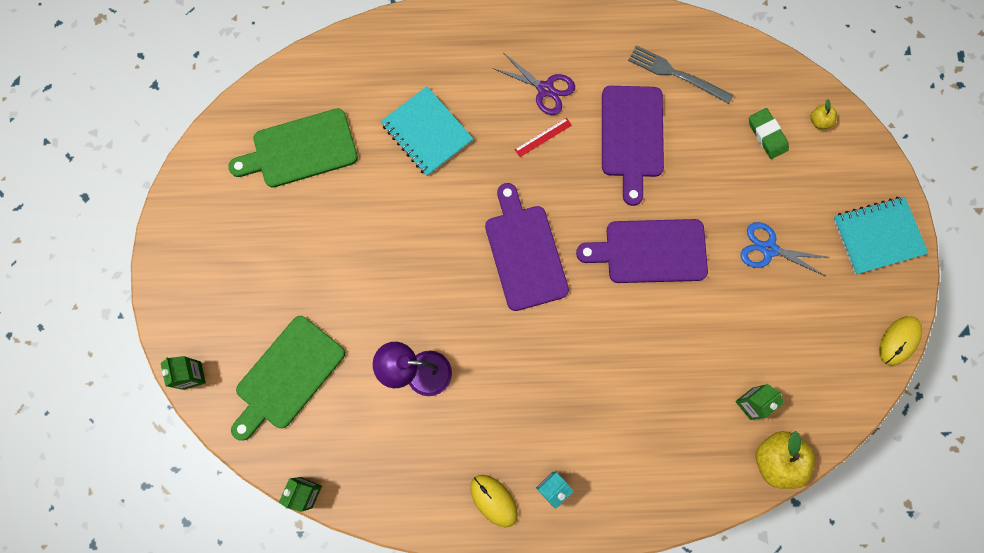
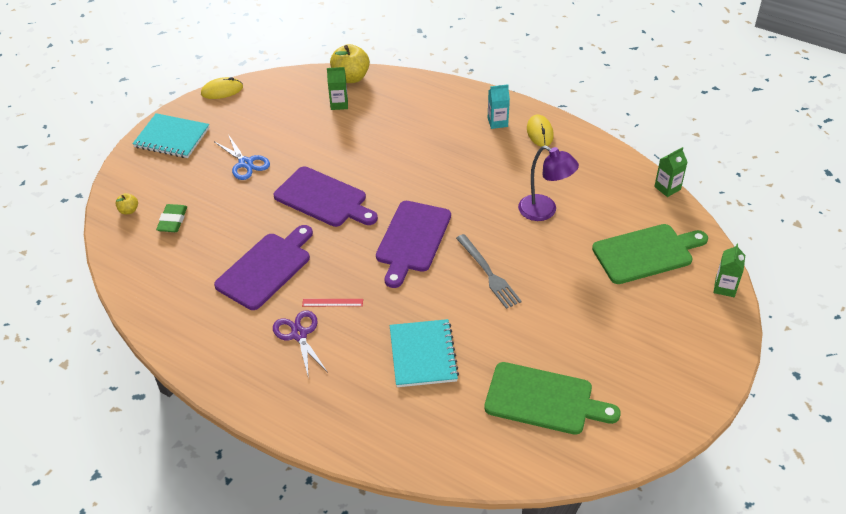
camera: 145 degrees left, 30 degrees down
(676, 74) = (190, 290): grey fork -> grey fork (488, 273)

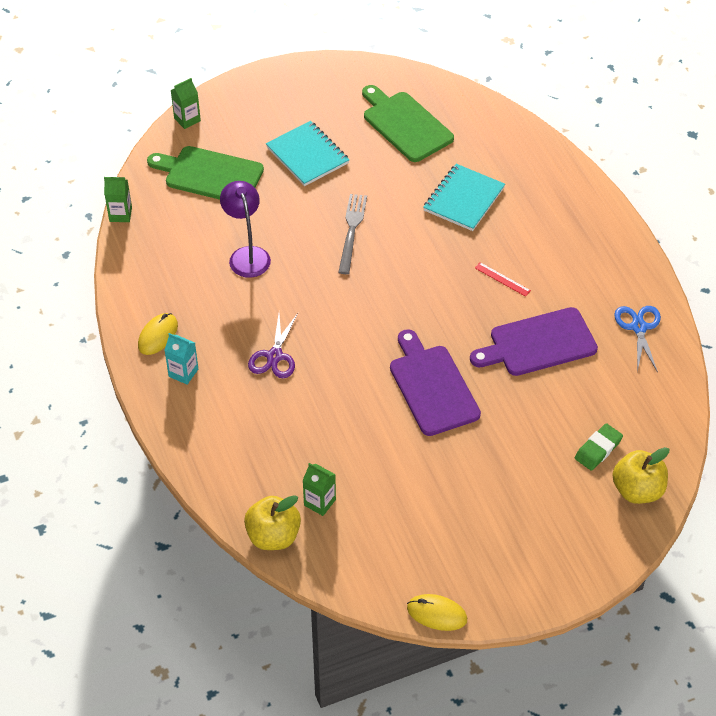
camera: 145 degrees left, 5 degrees up
(129, 210) = (637, 490): yellow apple -> yellow apple, size x2.04
(172, 138) = (539, 570): turquoise notebook -> turquoise notebook (307, 155)
(245, 163) = (480, 479): blue scissors -> blue scissors (639, 327)
(299, 334) = (550, 268): purple scissors -> purple scissors (274, 356)
(412, 239) = (386, 296): purple cutting board -> none

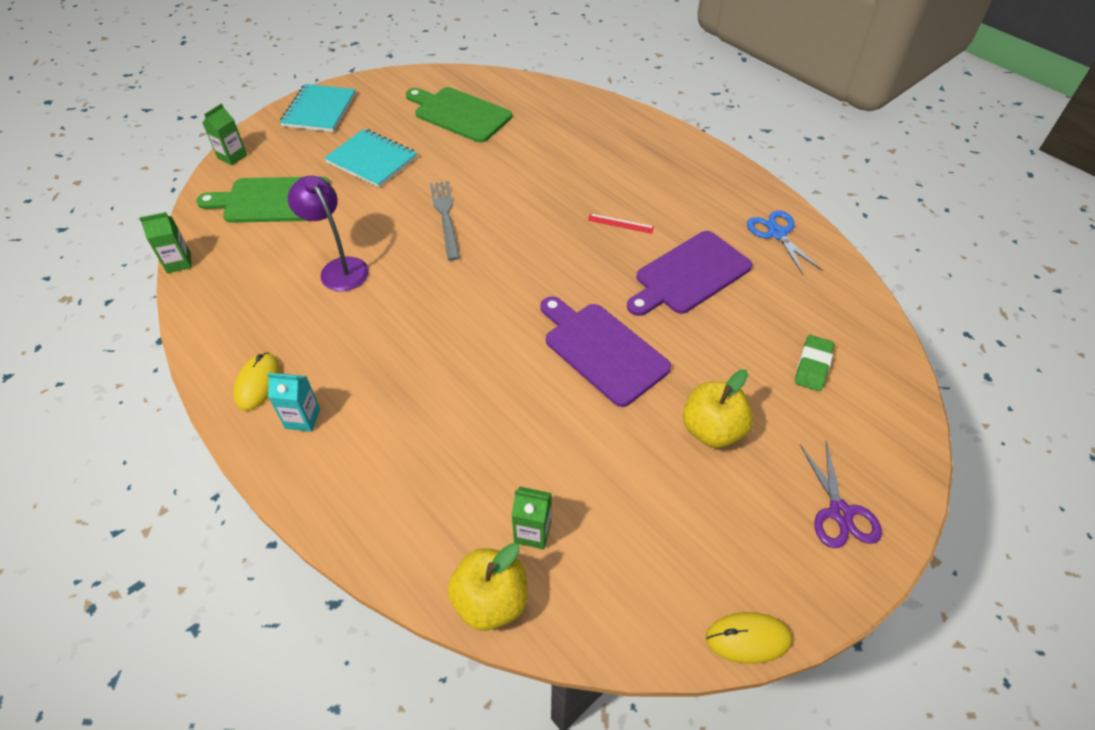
camera: 20 degrees left, 0 degrees up
(274, 356) = (409, 367): purple scissors -> purple scissors (840, 513)
(464, 199) = (546, 162): turquoise notebook -> turquoise notebook (319, 110)
(637, 490) = (880, 398): yellow apple -> yellow apple (712, 430)

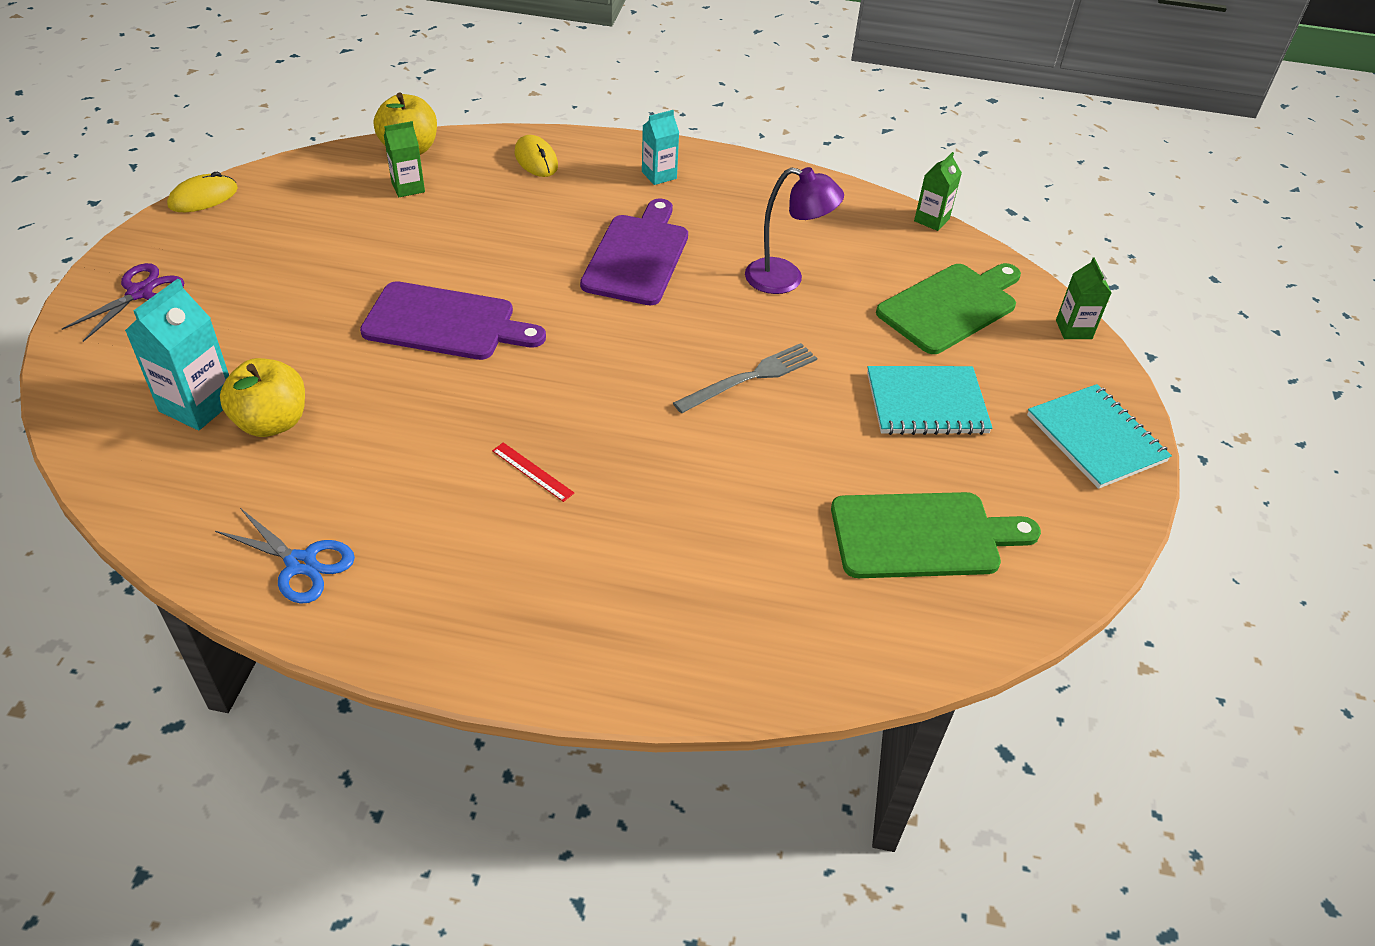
camera: 140 degrees right, 5 degrees down
(258, 383) = (725, 179): yellow mouse -> yellow mouse (536, 160)
(445, 216) = (750, 377): grey fork -> grey fork turned 75 degrees counterclockwise
(620, 223) = (532, 472): red ruler -> red ruler turned 60 degrees clockwise
(689, 274) = (397, 444): purple cutting board -> purple cutting board (637, 256)
(712, 430) = (290, 304): yellow apple -> yellow apple (272, 422)
(813, 366) = (198, 405): green eraser -> turquoise carton
(840, 513) = (140, 292): purple scissors -> purple scissors turned 75 degrees clockwise

